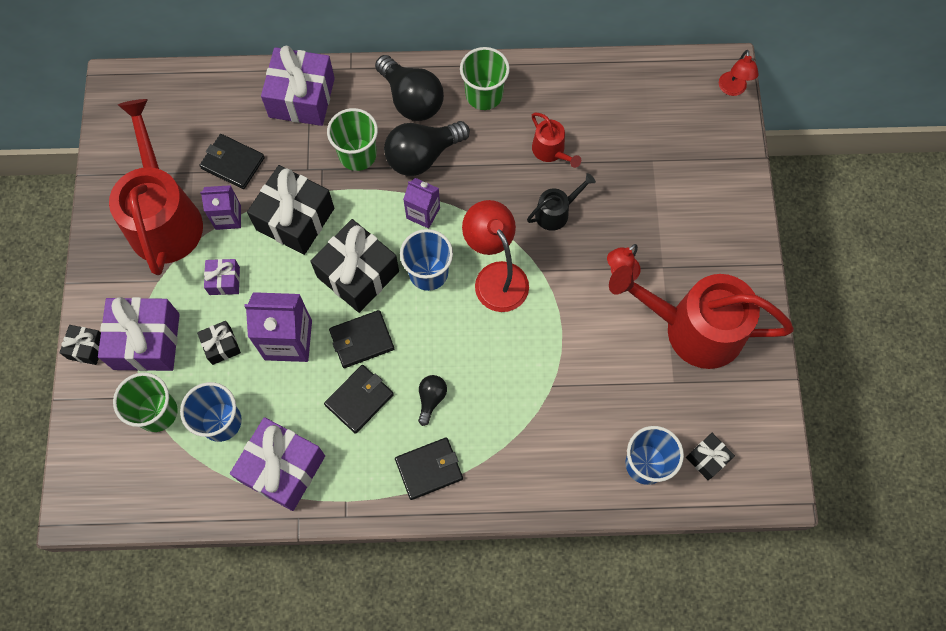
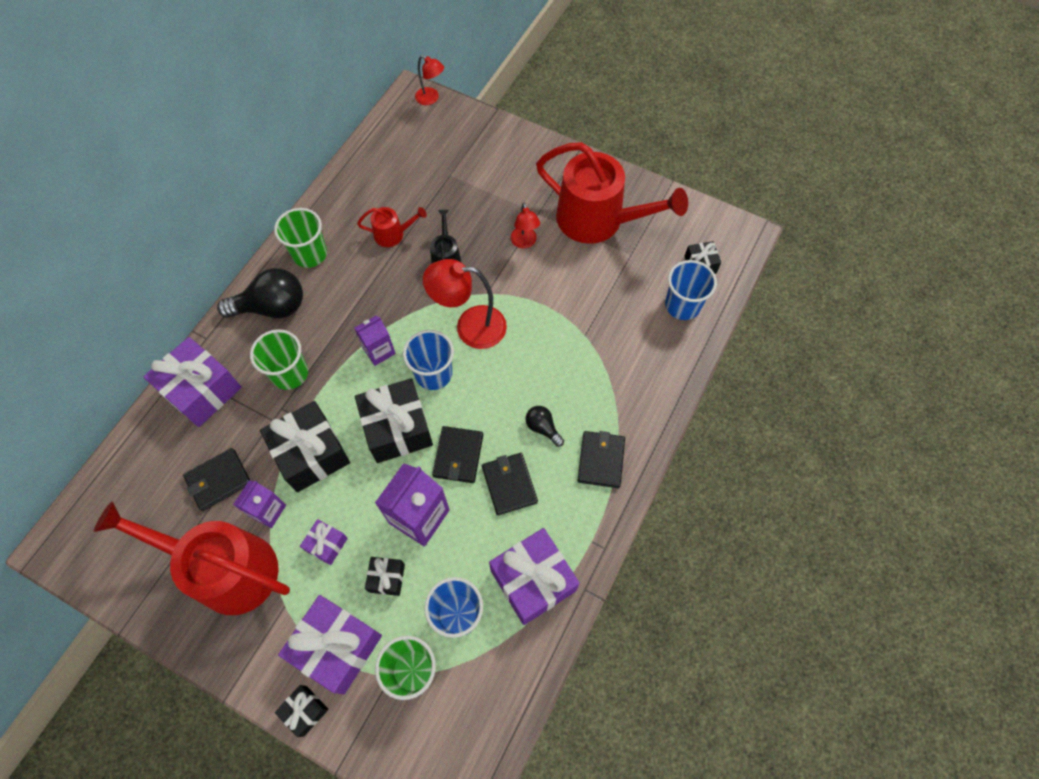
camera: 60 degrees left, 5 degrees down
(422, 156) = (328, 325): black light bulb -> none
(694, 329) = (598, 220): red watering can -> red watering can turned 105 degrees counterclockwise

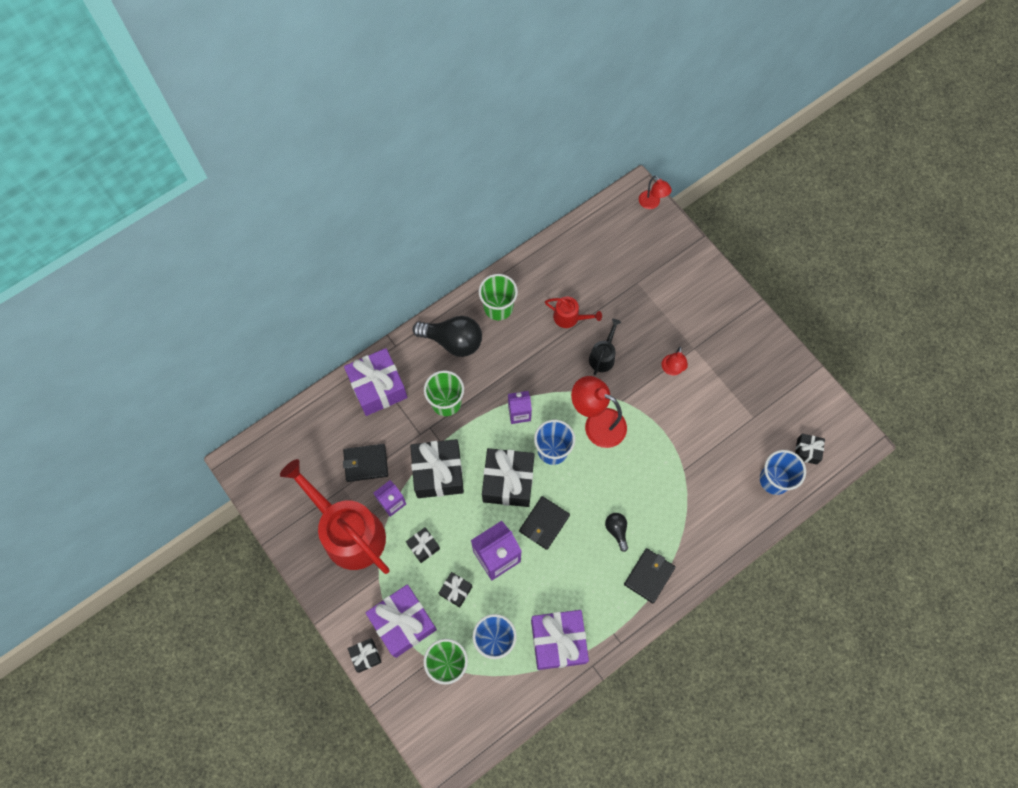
camera: 25 degrees right, 5 degrees up
(326, 544) = (423, 546): purple gift -> black gift
(509, 484) = (572, 562): black wallet -> none
(598, 220) = (741, 375): red watering can -> none

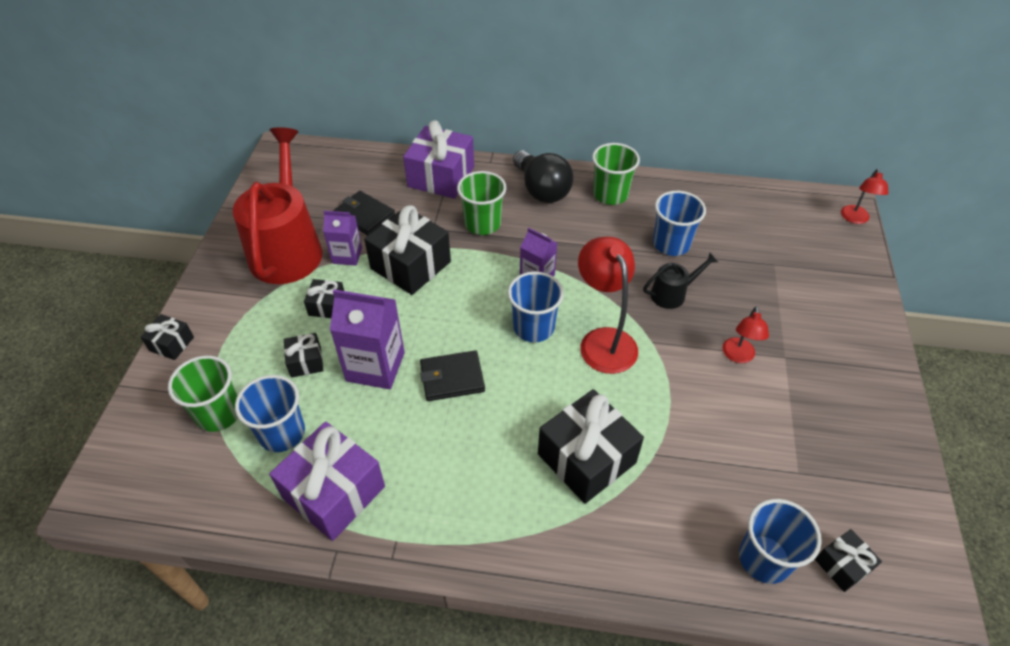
camera: 45 degrees right, 20 degrees down
(403, 623) = (232, 347): purple gift -> none
(508, 482) = (461, 318): black gift -> black gift (586, 458)
(569, 317) = (671, 244): red watering can -> blue cup
(616, 530) = (516, 446): black light bulb -> none
(649, 576) = (500, 521): black wallet -> none
(671, 369) = (738, 356): red lamp -> red lamp turned 45 degrees counterclockwise

